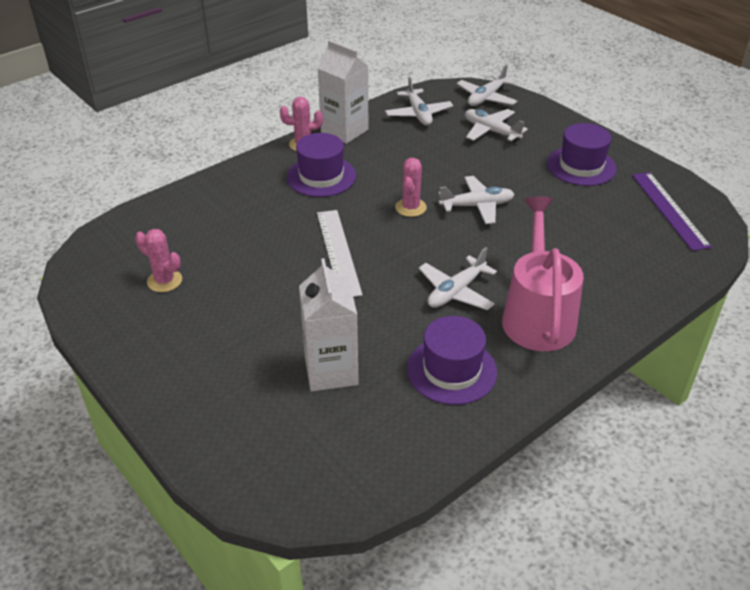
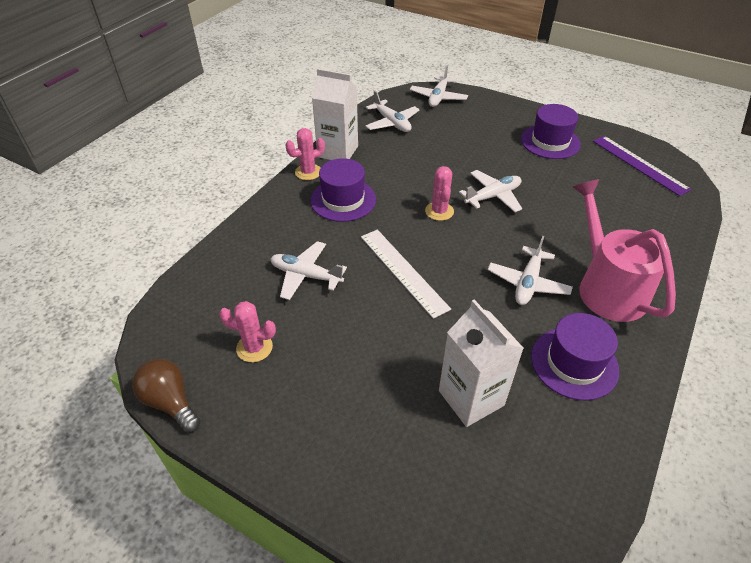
camera: 20 degrees left, 5 degrees up
(73, 303) = (170, 402): none -> brown light bulb
(491, 131) = (461, 126): white plane -> white plane (306, 275)

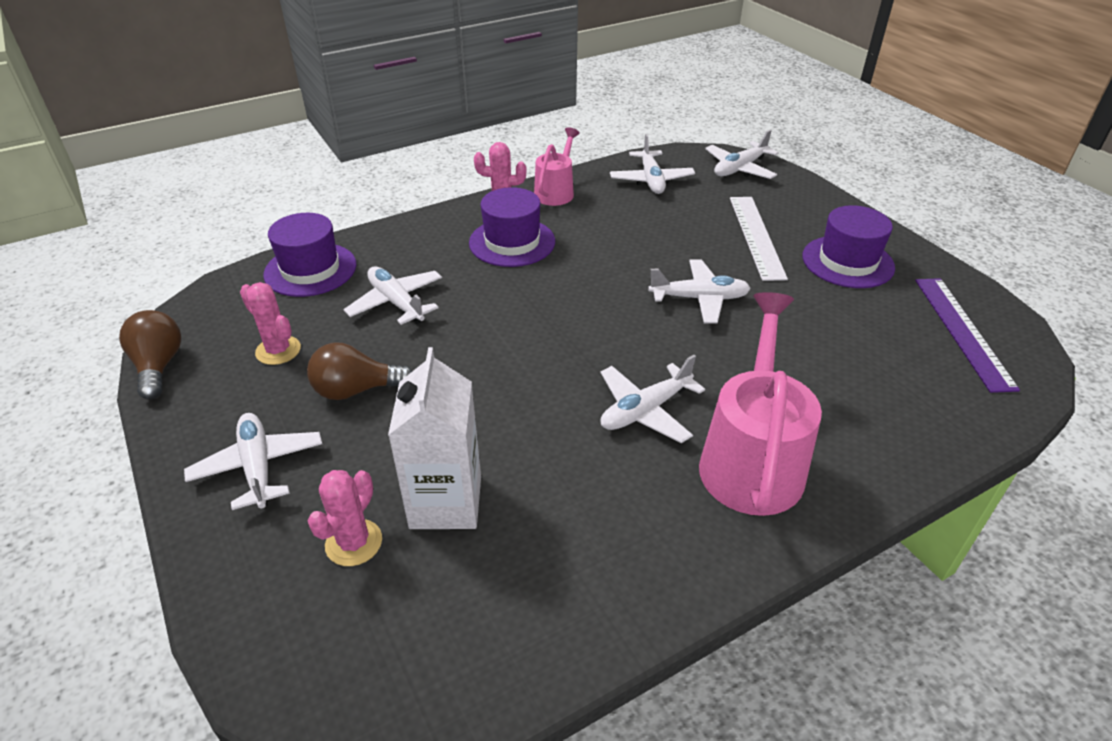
camera: 30 degrees right, 5 degrees down
(327, 438) = (258, 467): none -> white plane
(338, 151) = (556, 191): white carton -> pink watering can
(340, 351) = (356, 390): none -> brown light bulb
(403, 271) = (505, 338): white ruler -> white ruler (756, 236)
(439, 211) = (613, 291): pink cactus -> pink cactus (354, 543)
(574, 363) = (612, 525): purple hat -> purple hat (310, 269)

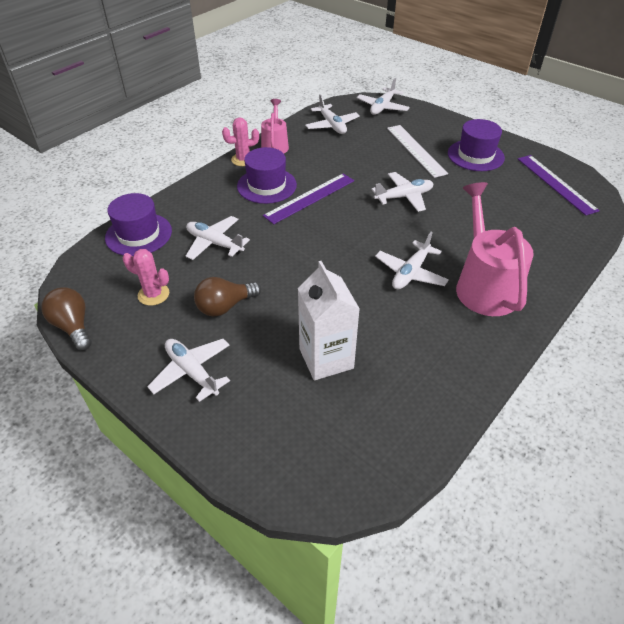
camera: 20 degrees left, 5 degrees up
(354, 543) = (285, 398): pink cactus -> none
(561, 271) = (310, 198): none -> purple ruler

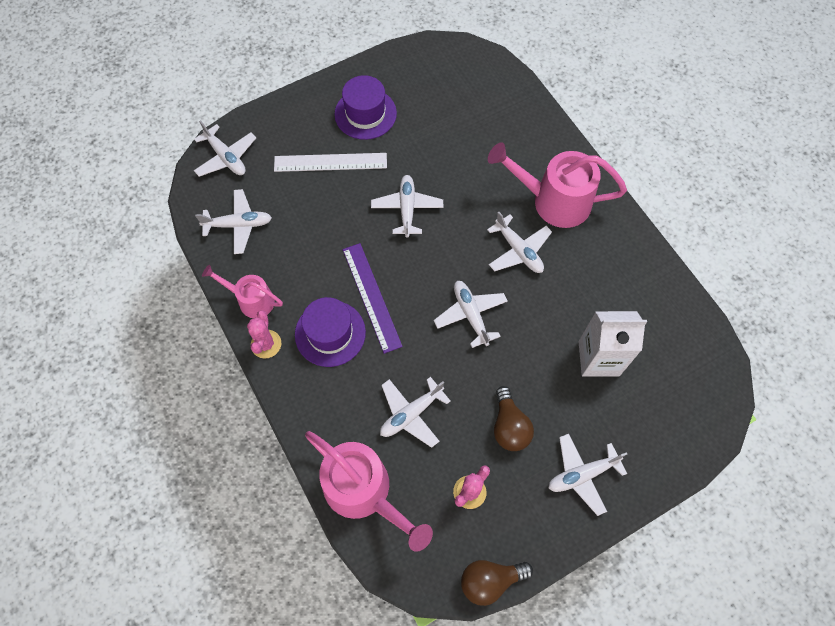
camera: 70 degrees left, 20 degrees up
(138, 234) = (364, 492): purple hat -> pink watering can
(324, 257) = (470, 315): none -> white plane
(556, 184) = (440, 73): purple ruler -> none

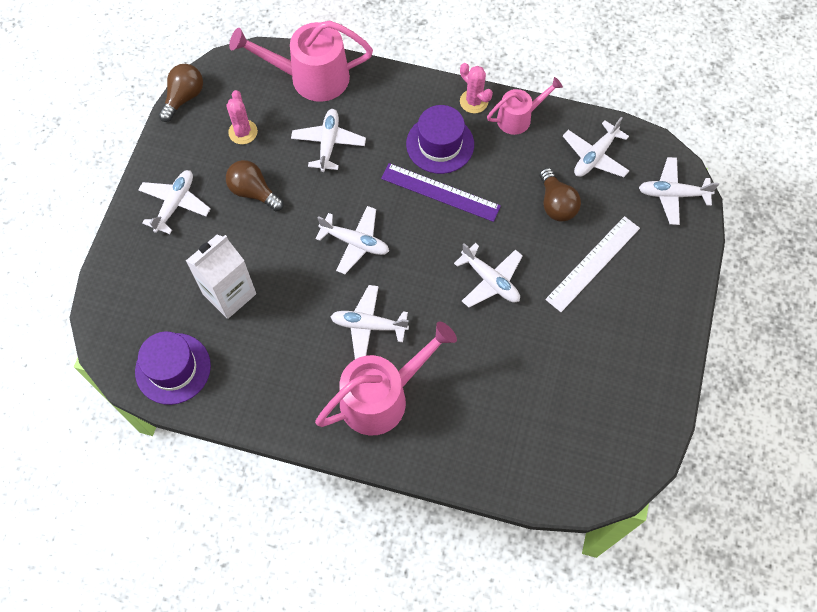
camera: 135 degrees right, 0 degrees up
(305, 217) = (556, 204): none -> brown light bulb
(365, 114) = (619, 332): purple hat -> purple hat (173, 368)

